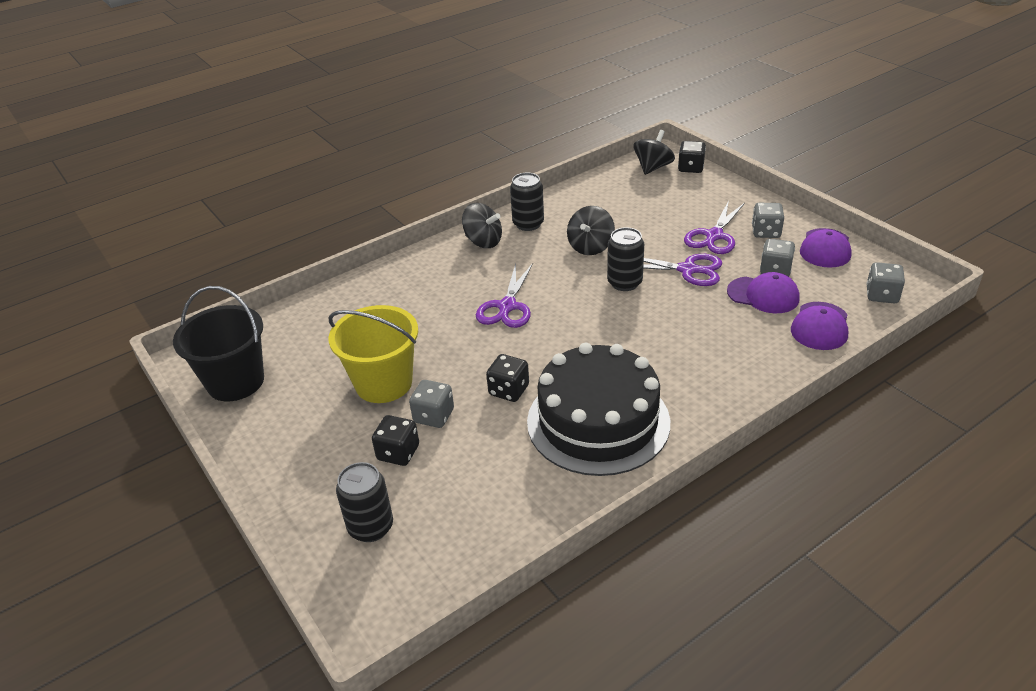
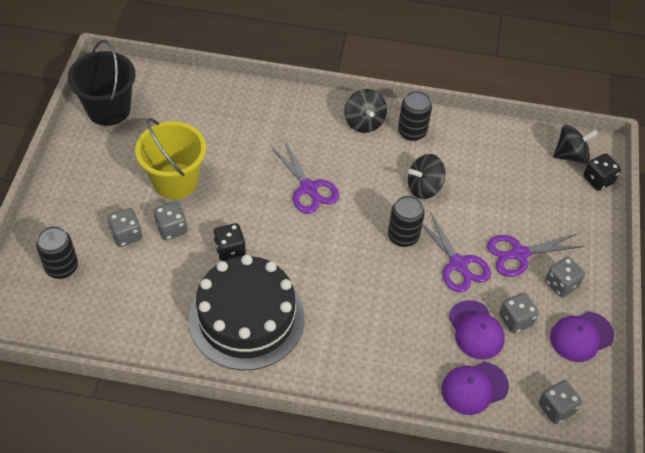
camera: 40 degrees right, 15 degrees up
(398, 453) = (126, 235): black dice -> grey dice
(507, 306) = (309, 188): purple scissors -> purple scissors turned 90 degrees counterclockwise

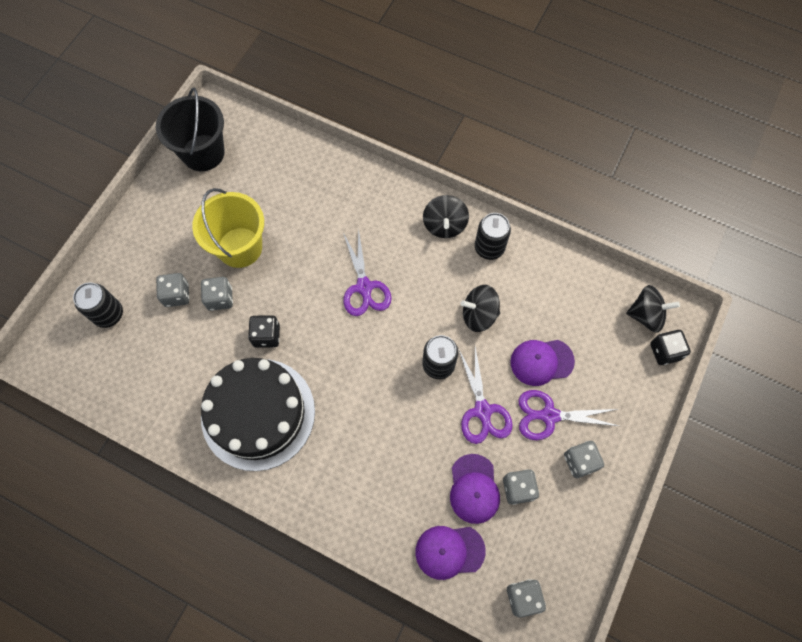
camera: 20 degrees right, 15 degrees up
(581, 336) = (578, 526): purple cap -> purple cap (541, 361)

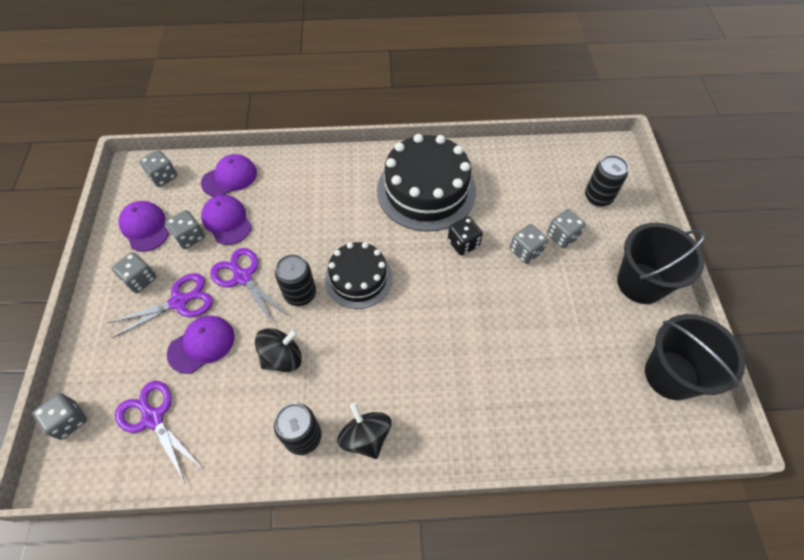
camera: 150 degrees right, 10 degrees down
(155, 222) = (641, 283): none -> black bucket
(240, 247) = (548, 301): yellow bucket -> none
(364, 287) = (408, 326): purple scissors -> purple scissors (153, 418)
(380, 352) = (358, 278): none -> black cake
(561, 528) = (145, 227): none -> purple cap
(646, 315) = (97, 451): black spinning top -> none
(665, 351) = (69, 420): black dice -> grey dice

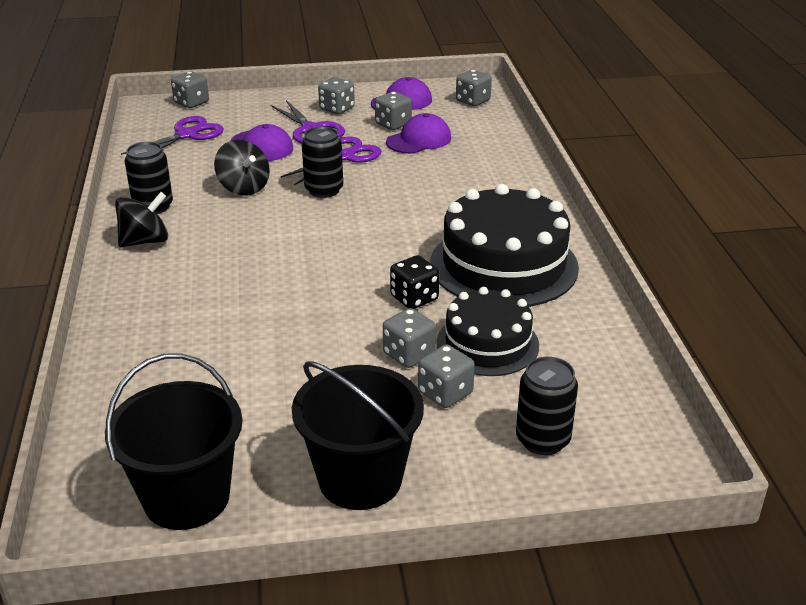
camera: 85 degrees right, 25 degrees down
(229, 178) = (483, 134): purple cap -> none
(358, 278) = (348, 224): black cake -> black cake (487, 343)

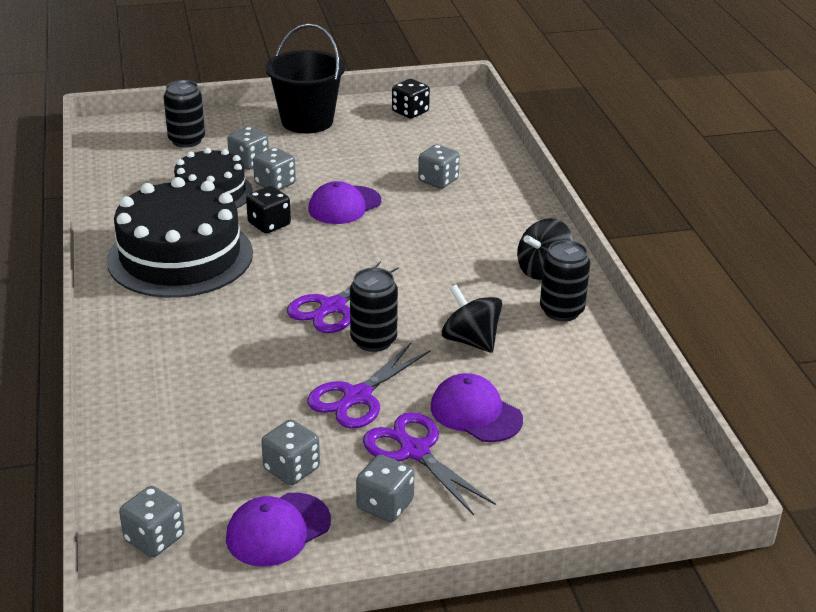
camera: 175 degrees right, 0 degrees up
(187, 135) = (592, 432): purple scissors -> purple scissors (332, 307)
(187, 497) = (410, 112): black bucket -> black dice
(191, 103) = (630, 512): grey dice -> grey dice (438, 181)
(419, 140) = (253, 434): purple cap -> purple cap (344, 205)

